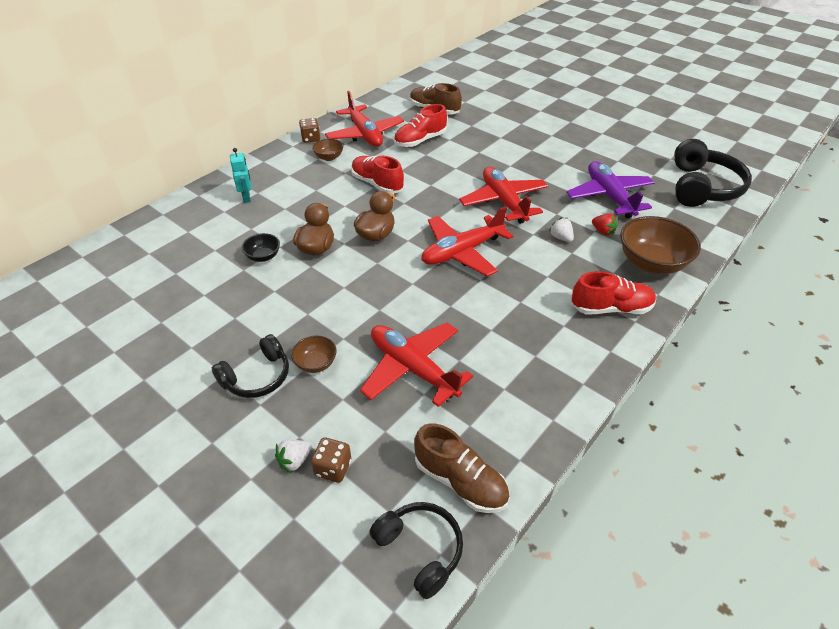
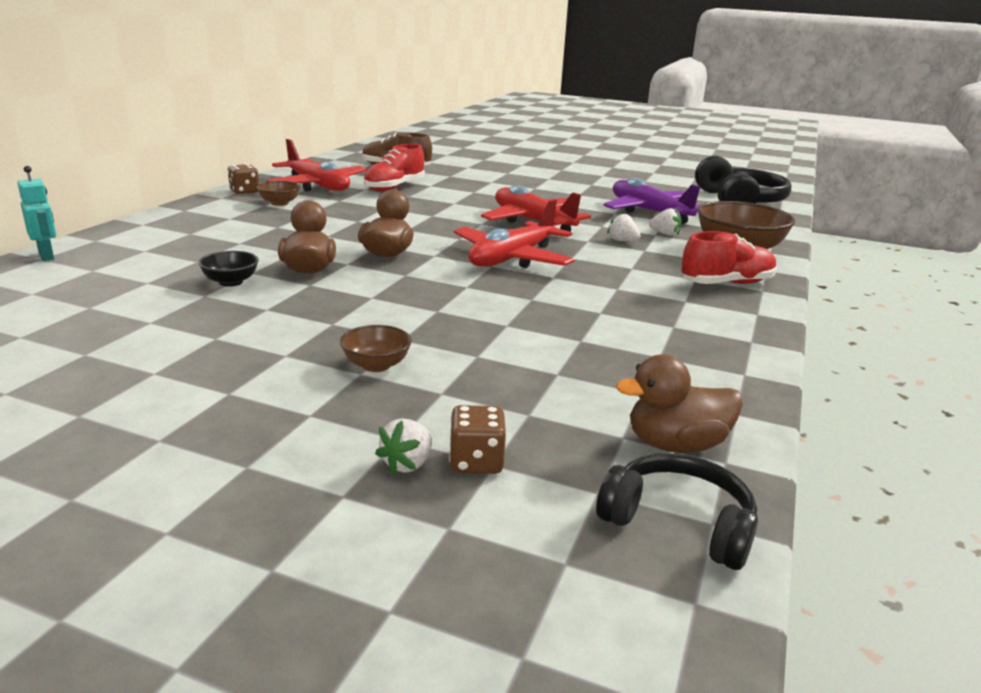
camera: 20 degrees left, 20 degrees down
(247, 198) = (175, 238): turquoise robot -> turquoise robot (47, 256)
(257, 377) = (288, 388): black headphones -> none
(377, 184) = (361, 218): red shoe -> none
(413, 368) = (523, 354): red plane -> none
(460, 481) = (675, 445): brown shoe -> brown duck
(603, 231) = (665, 234): red strawberry -> white strawberry

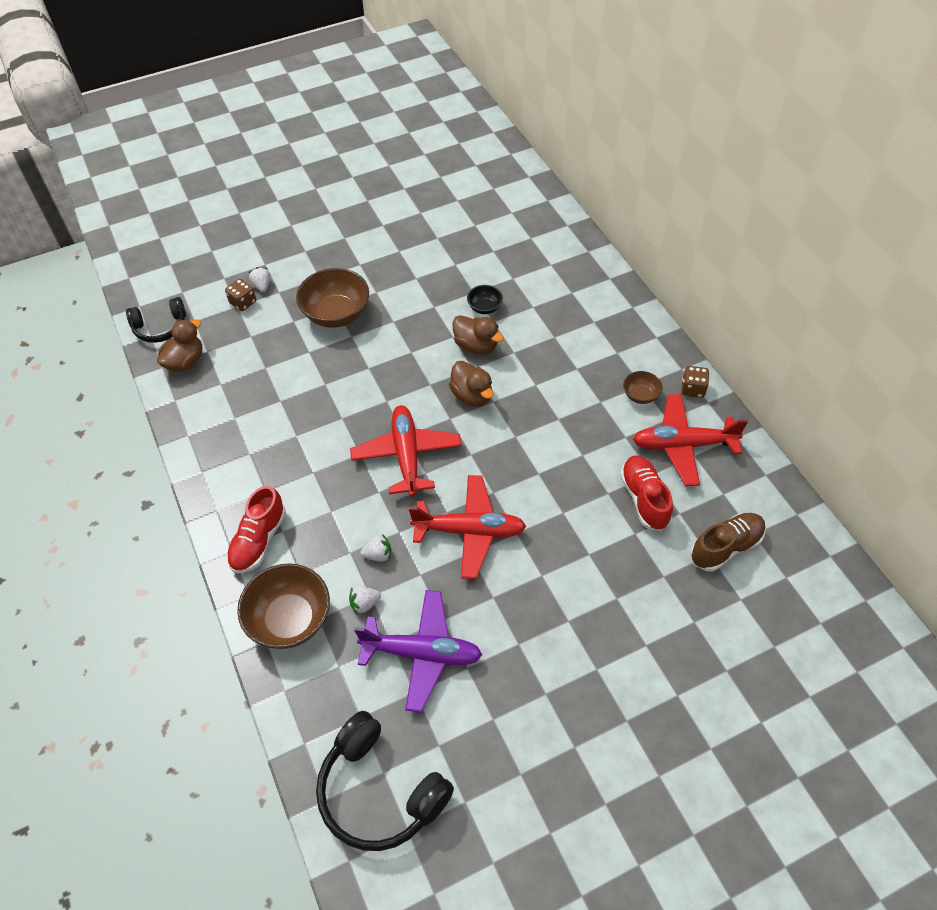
camera: 135 degrees right, 30 degrees up
(47, 256) = (591, 254): turquoise robot -> none
(376, 365) = (336, 314): brown bowl -> brown bowl, size x1.99

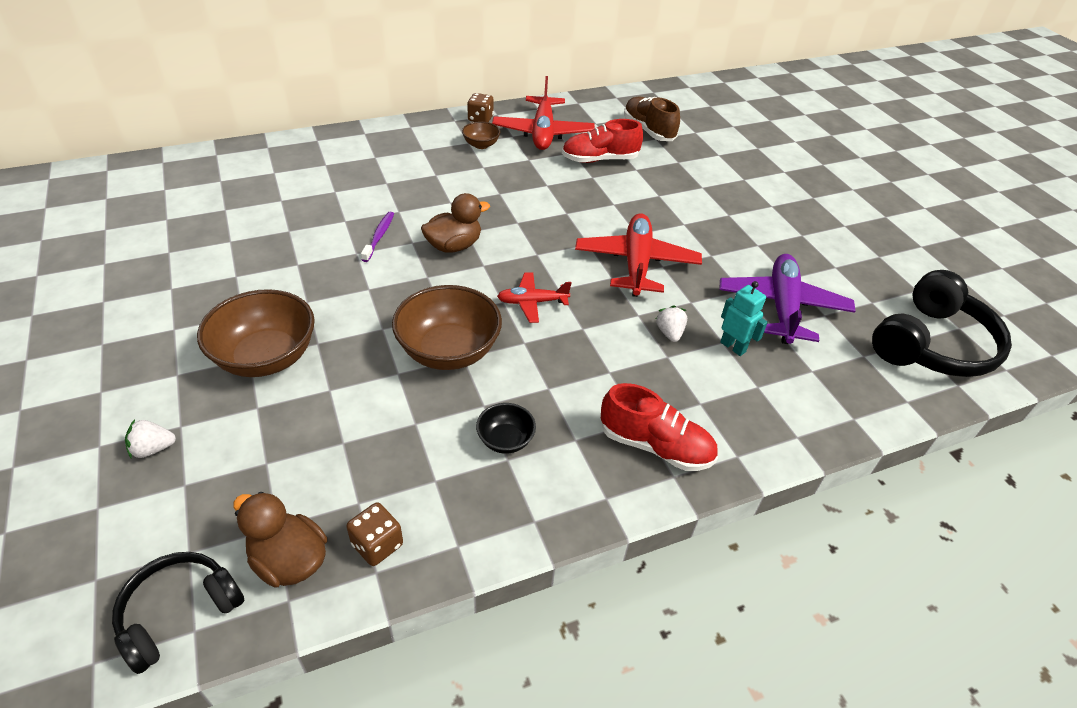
camera: 90 degrees left, 10 degrees down
(160, 327) = (179, 613): black headphones -> black headphones turned 120 degrees counterclockwise
(243, 302) = (180, 476): brown dice -> brown dice (377, 544)
(290, 619) = (764, 413): brown bowl -> brown bowl (449, 351)
(364, 604) = (733, 347): white strawberry -> turquoise robot
(407, 455) = (532, 302): red plane -> red plane, size x0.55
(476, 346) = (379, 236): brown duck -> purple toothbrush
(484, 307) = (319, 224): black bowl -> black bowl (505, 440)

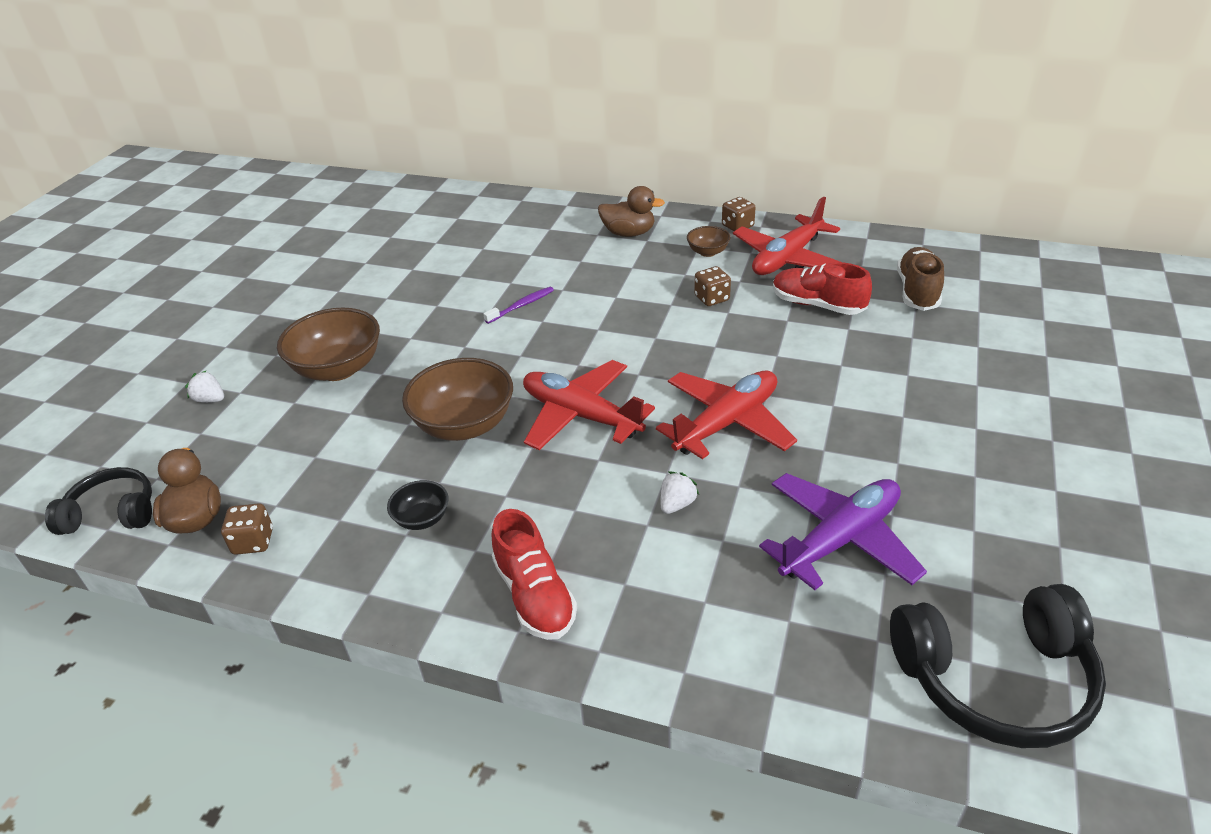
camera: 45 degrees right, 5 degrees down
(454, 246) = (572, 337): brown duck -> brown duck (629, 233)
(524, 179) = (712, 298): none -> brown dice
(532, 302) = (581, 415): red plane -> red plane, size x1.82
(733, 347) = (728, 550): turquoise robot -> none

